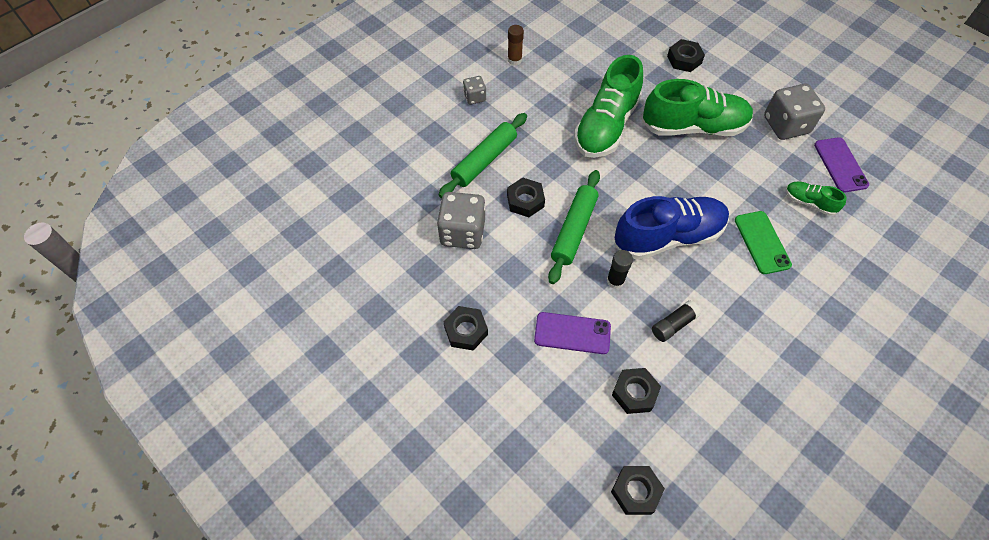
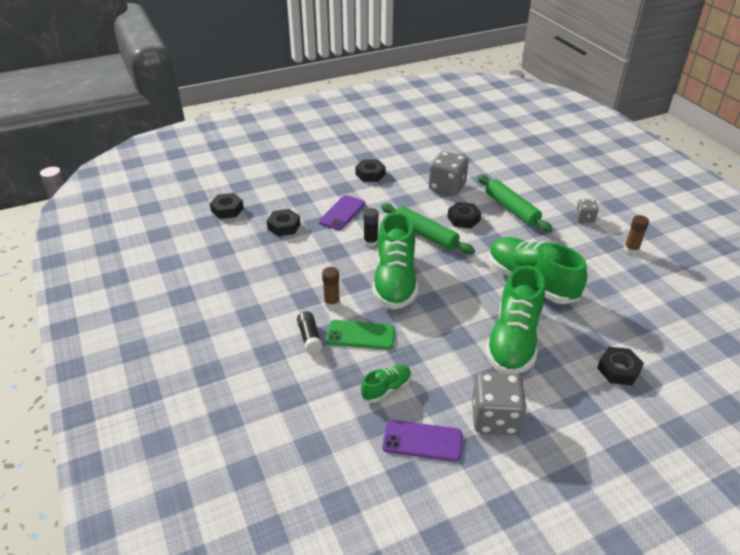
camera: 110 degrees right, 20 degrees down
(668, 237) = (395, 281): blue shoe -> green shoe
(673, 325) = (319, 258): black glue stick -> black glue stick (309, 337)
(735, 283) = (332, 303): none -> brown glue stick

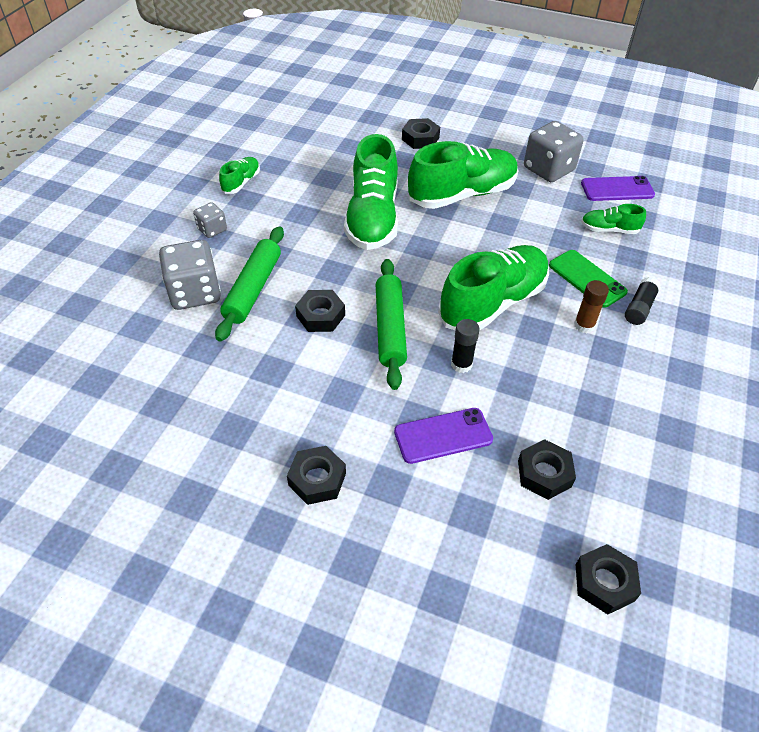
camera: 135 degrees left, 10 degrees up
(422, 441) = (617, 189): purple phone -> purple phone turned 60 degrees counterclockwise
(447, 187) = (262, 372): grey dice -> grey dice (195, 293)
(631, 249) = (241, 182): brown glue stick -> green shoe

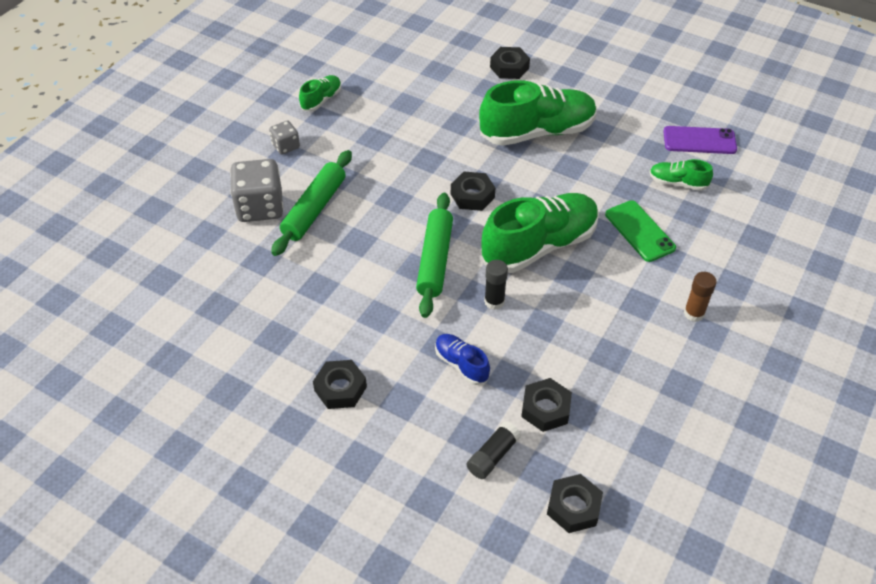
camera: 10 degrees right, 0 degrees up
(320, 315) = (372, 241): black nut -> black nut (472, 196)
(373, 218) = (442, 149): green shoe -> none
(443, 436) = (461, 364): purple phone -> blue shoe
(548, 169) = (633, 113): grey dice -> none
(584, 325) = (623, 277): brown glue stick -> brown glue stick (694, 313)
(639, 308) = (683, 266): black glue stick -> black glue stick (493, 456)

